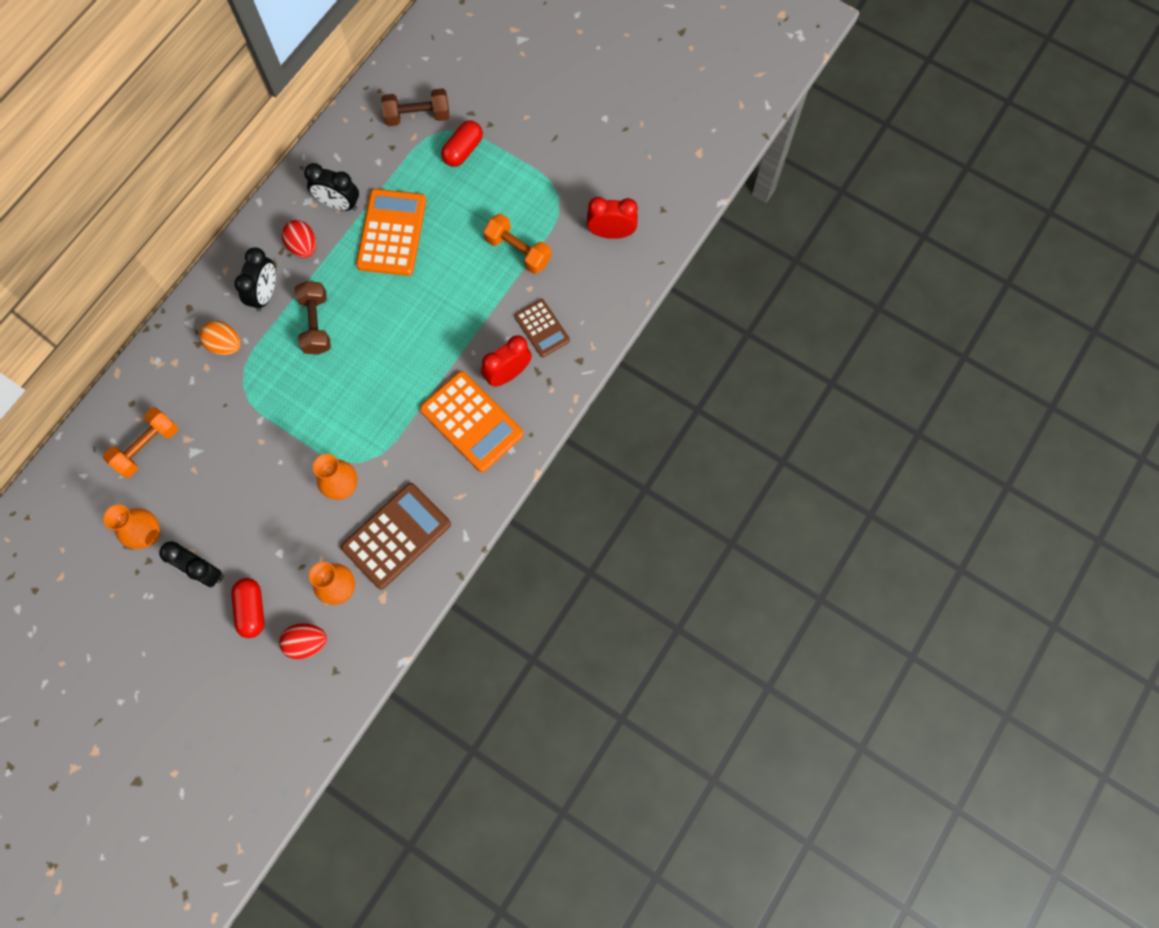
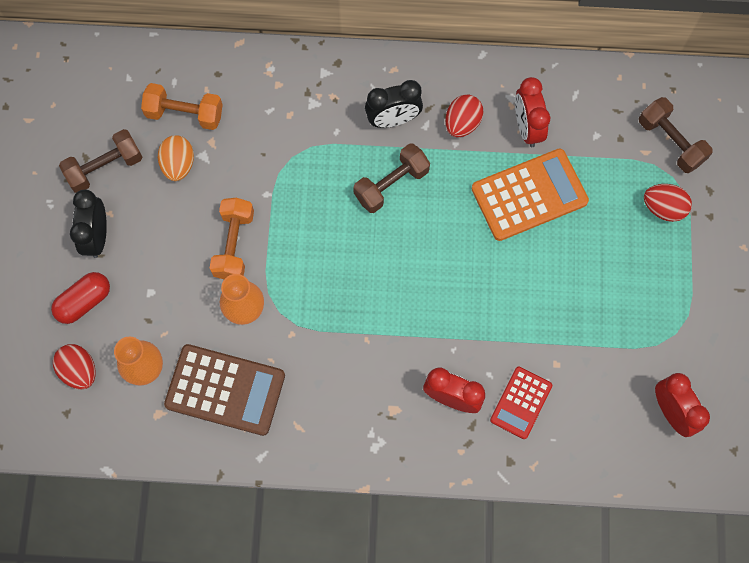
camera: 60 degrees right, 0 degrees up
(148, 535) = (105, 168): orange vase -> brown dumbbell
(225, 345) = (321, 117): orange egg -> orange egg (178, 165)
(339, 204) = (527, 128): black clock -> red clock
(463, 150) = (663, 208): red capsule -> red egg
(472, 421) = (380, 392): orange calculator -> none
(518, 251) = (589, 328): orange dumbbell -> orange dumbbell (234, 244)
(542, 328) = (521, 403): brown calculator -> red calculator

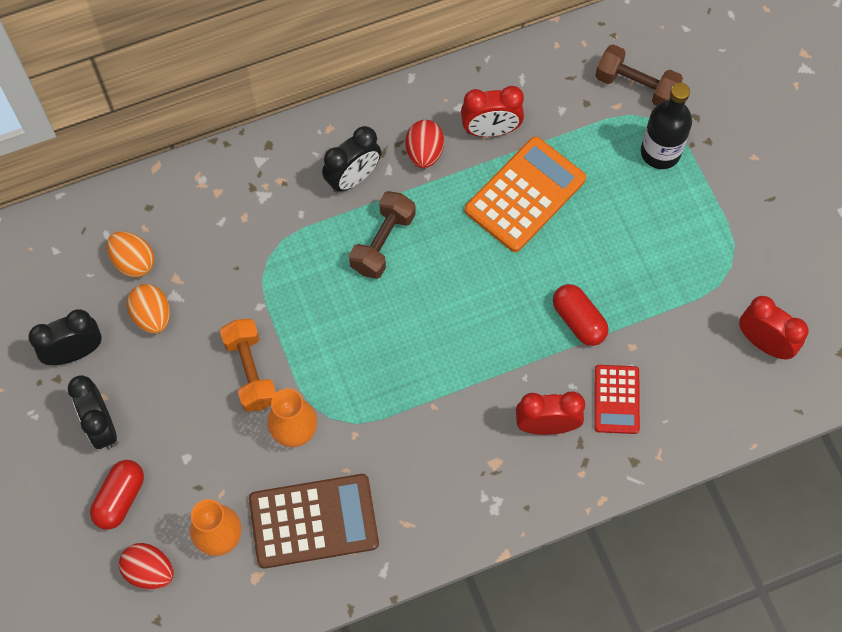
camera: 25 degrees left, 5 degrees down
(105, 168) = (75, 352): brown dumbbell -> black clock
(185, 114) = (133, 262): orange dumbbell -> orange egg
(522, 322) = (578, 320): none -> red capsule
(527, 128) = (490, 130): red clock -> red clock turned 60 degrees counterclockwise
(663, 208) = (660, 152): red egg -> black bottle

